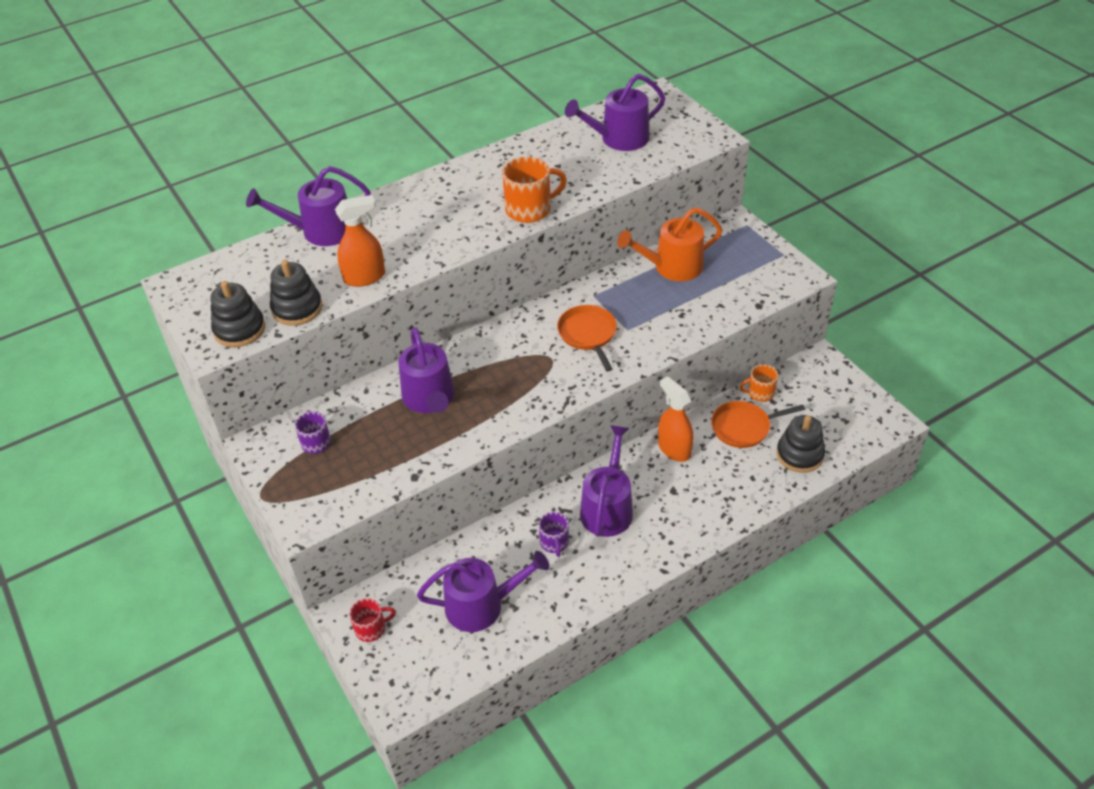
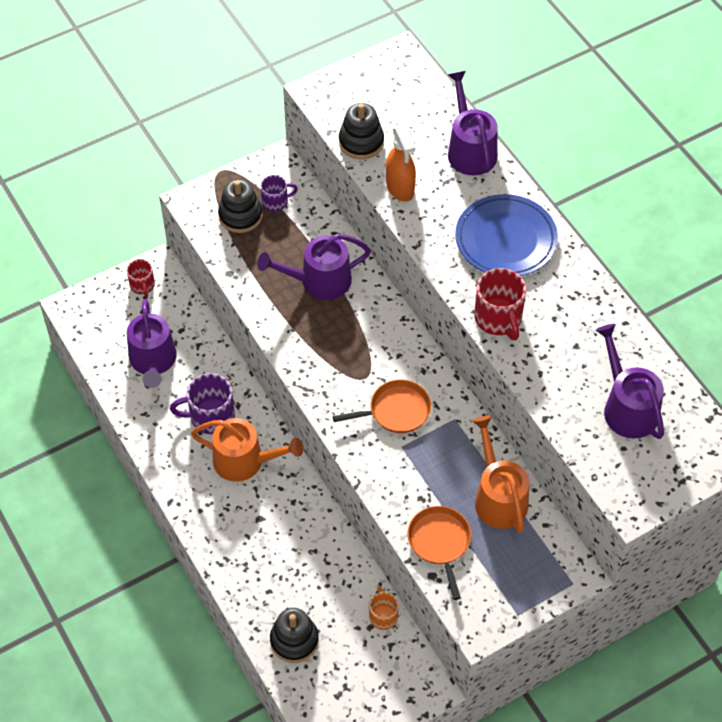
camera: 90 degrees right, 10 degrees up
(239, 329) = (337, 105): black stacking toy -> black stacking toy (240, 216)
(437, 206) = (505, 239): none -> blue plate
(530, 209) = (498, 318): orange mug -> red mug
(554, 543) = (210, 416): purple mug -> purple mug, size x1.66
(607, 508) = (244, 461): purple watering can -> orange watering can
(674, 449) = (311, 524): orange spray bottle -> none
(743, 427) = (335, 592): orange pan -> orange pan (440, 543)

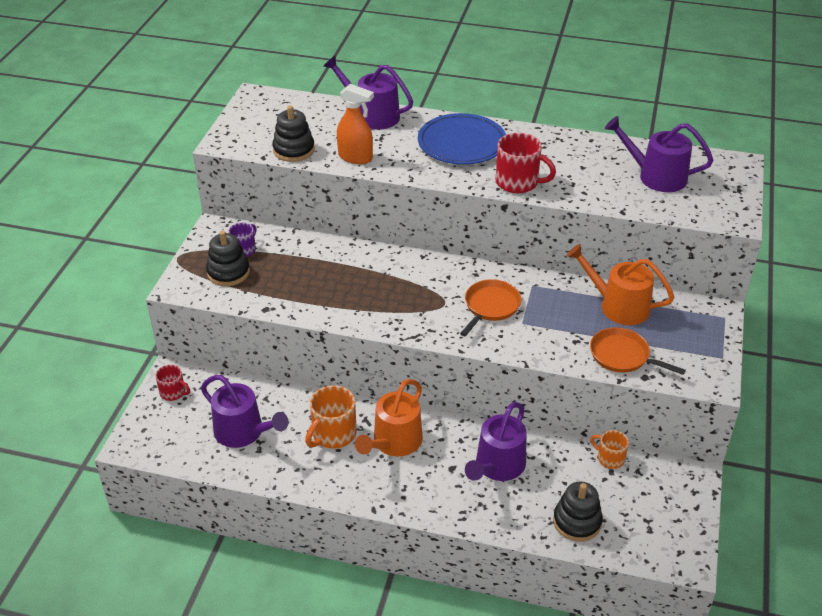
camera: 45 degrees left, 15 degrees down
(210, 416) = (333, 434): purple mug -> orange mug
(244, 461) = (394, 442): orange watering can -> orange watering can turned 150 degrees clockwise
(319, 281) = (337, 272): purple watering can -> purple watering can (497, 466)

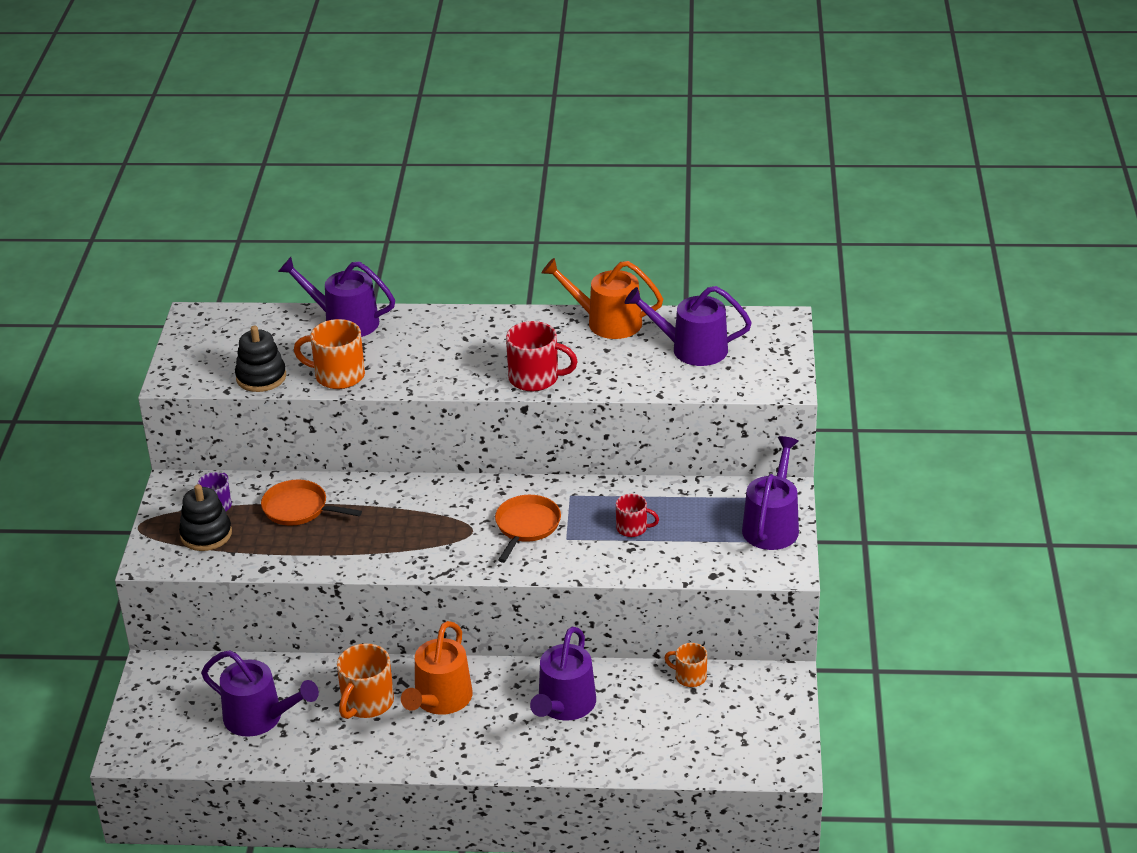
camera: 10 degrees left, 5 degrees down
(173, 392) = (162, 688): red mug -> red mug (633, 528)
(355, 157) = (338, 375): orange spray bottle -> orange mug
(462, 143) = (460, 341): blue plate -> none
(577, 522) = (663, 747): black stacking toy -> none
(618, 306) = (672, 504): orange watering can -> orange watering can (607, 322)
(622, 356) = (685, 557): orange pan -> orange pan (299, 509)
(703, 339) = (772, 525): none -> purple watering can

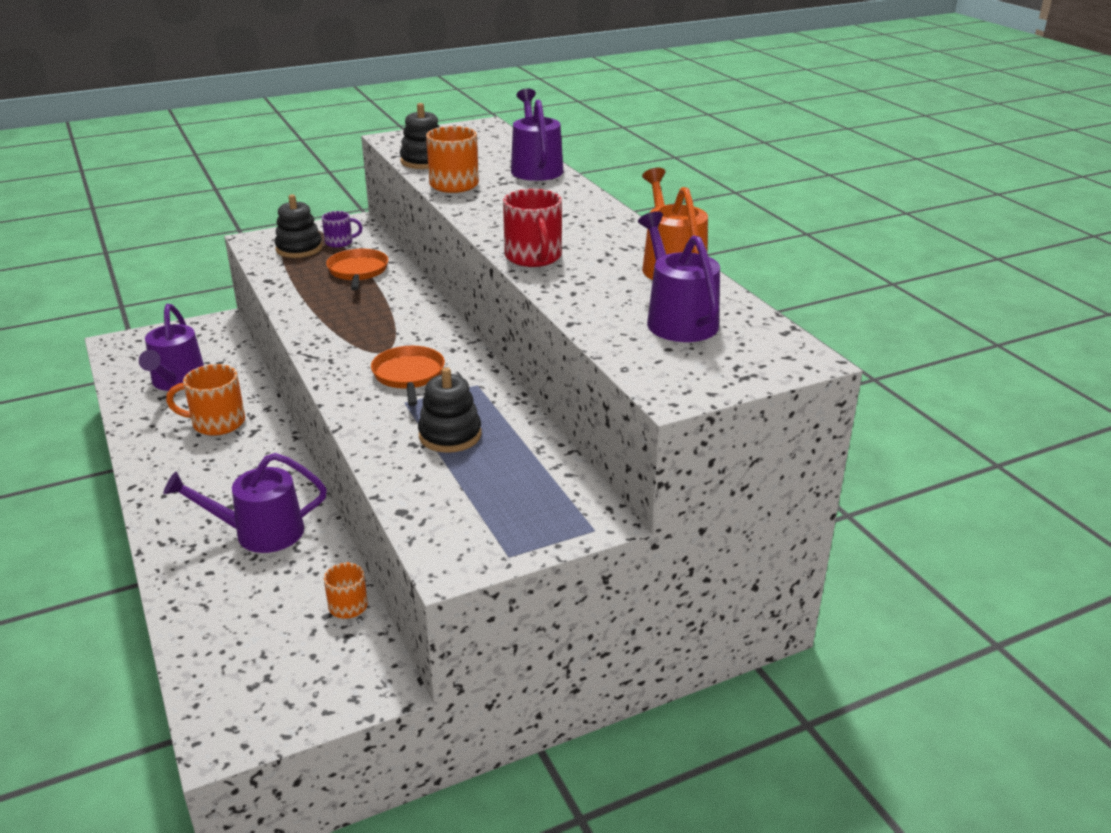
camera: 60 degrees right, 5 degrees down
(440, 699) = (237, 458): orange watering can -> none
(526, 526) = (409, 376): orange pan -> orange pan turned 90 degrees counterclockwise
(633, 528) = (450, 435): red mug -> black stacking toy
(772, 525) = (527, 528): purple watering can -> none

